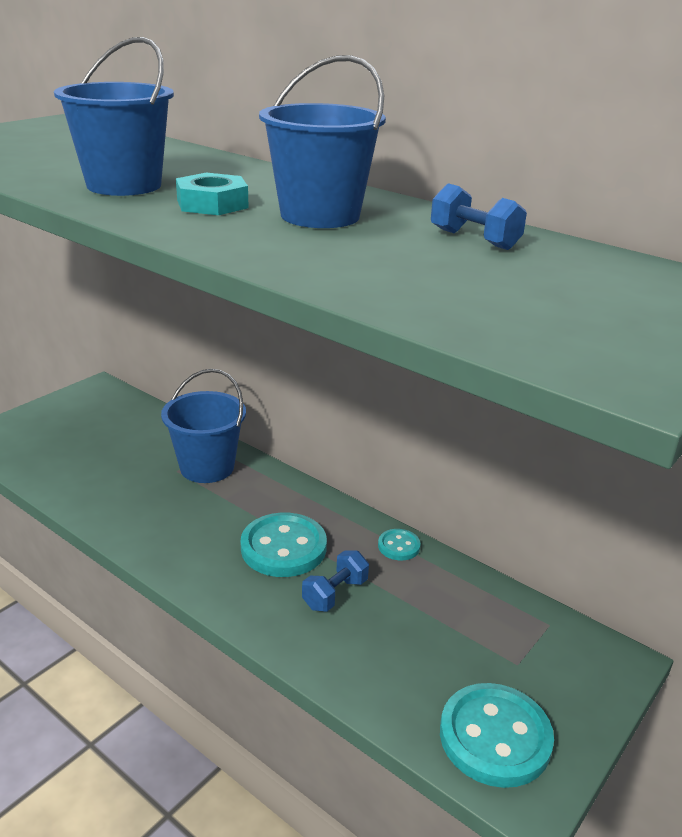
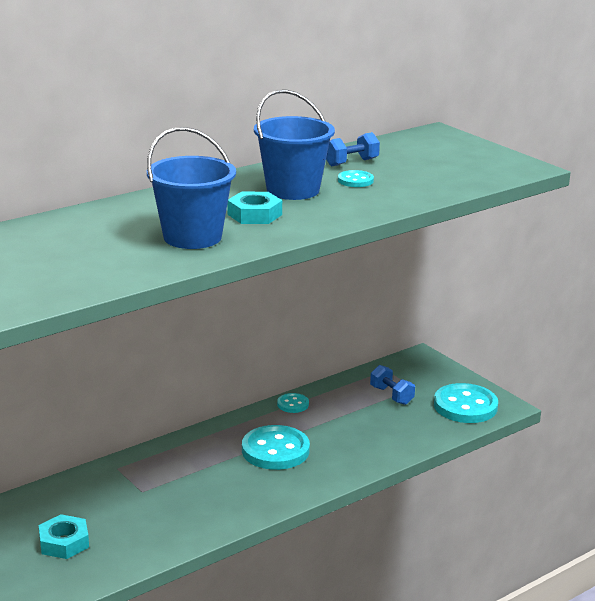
camera: 75 degrees left, 5 degrees down
(84, 444) = (64, 542): none -> turquoise nut
(207, 467) = (146, 475): blue bucket -> none
(335, 594) = (334, 437): blue dumbbell -> blue dumbbell (391, 395)
(392, 245) = (355, 180): none -> turquoise button

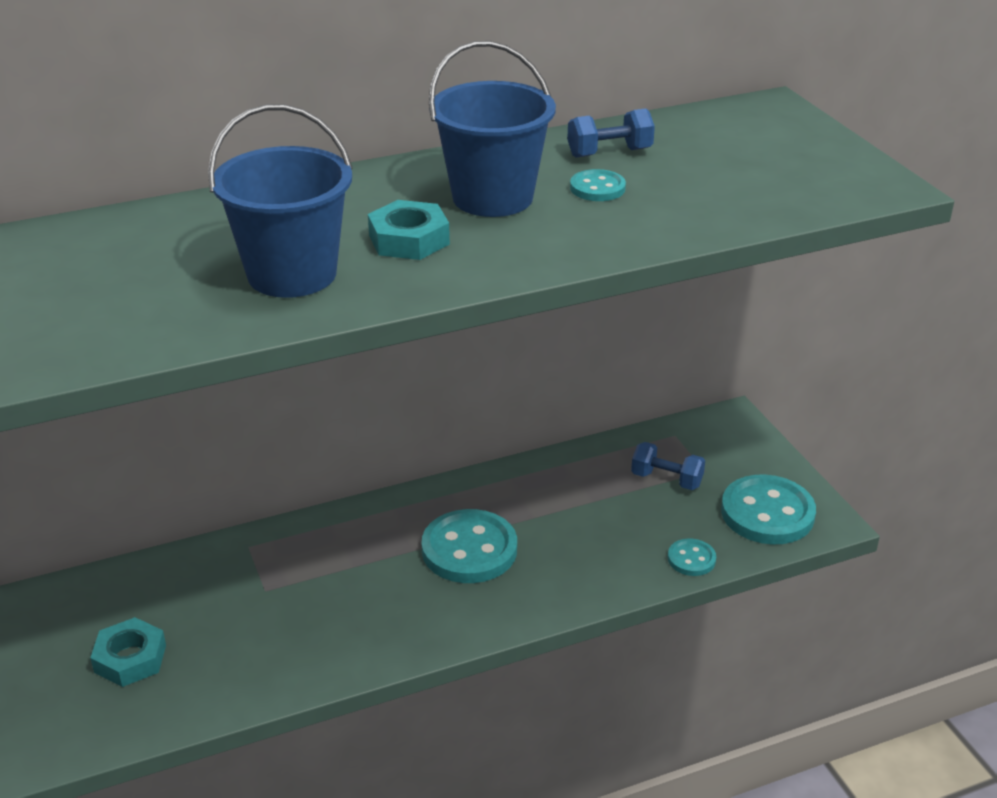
camera: 15 degrees right, 10 degrees up
(293, 404) = (523, 475): turquoise button -> turquoise button (691, 559)
(391, 395) = (666, 479): blue dumbbell -> blue dumbbell turned 45 degrees counterclockwise

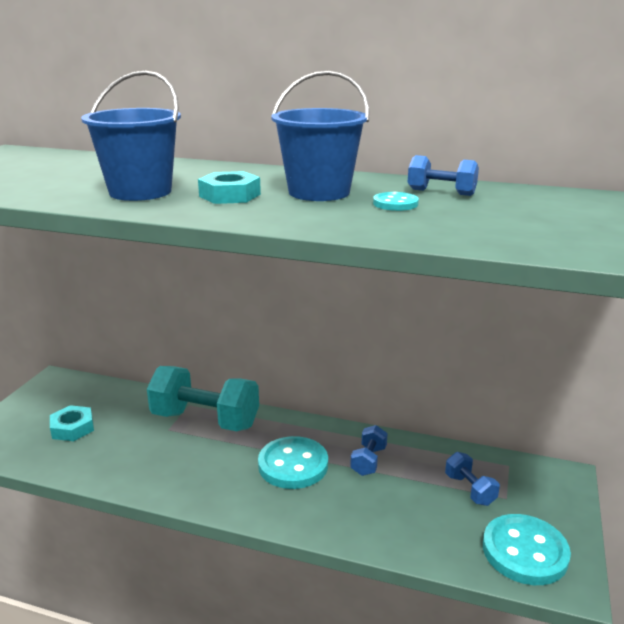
camera: 40 degrees right, 10 degrees down
(298, 554) = (205, 420): none -> turquoise dumbbell
(541, 502) = (368, 461): none -> blue dumbbell
(691, 559) = (428, 550): turquoise button -> none

